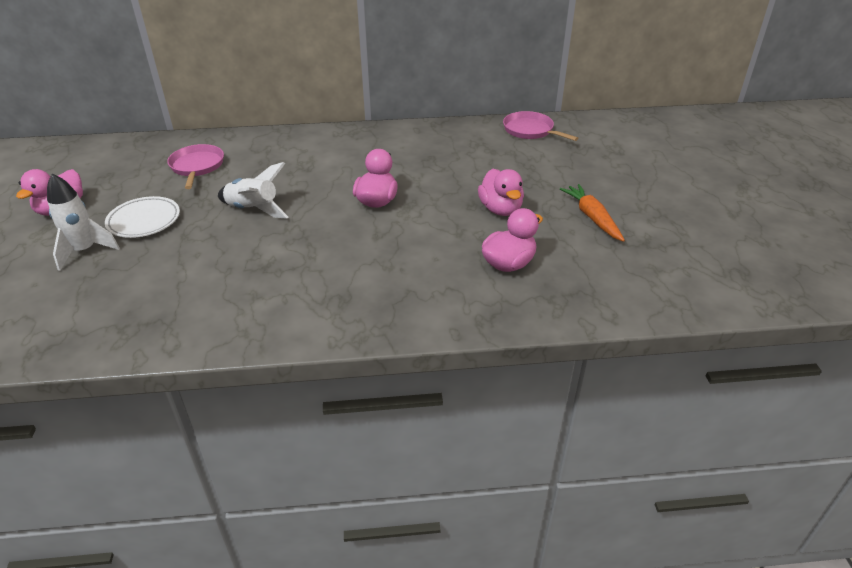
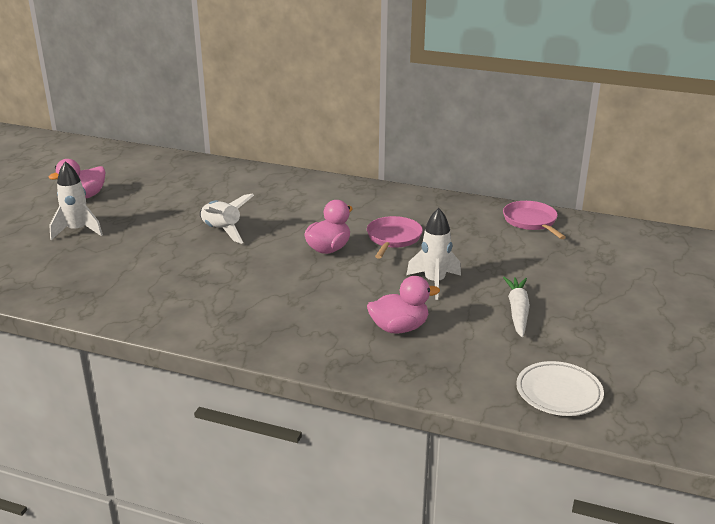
camera: 25 degrees right, 10 degrees down
(144, 221) = (134, 219): white plate -> white plate (558, 393)
(197, 166) = (205, 187): pink pan -> pink pan (393, 238)
(500, 209) = (434, 282): pink duck -> white rocket
(592, 217) = (517, 311): orange carrot -> white carrot

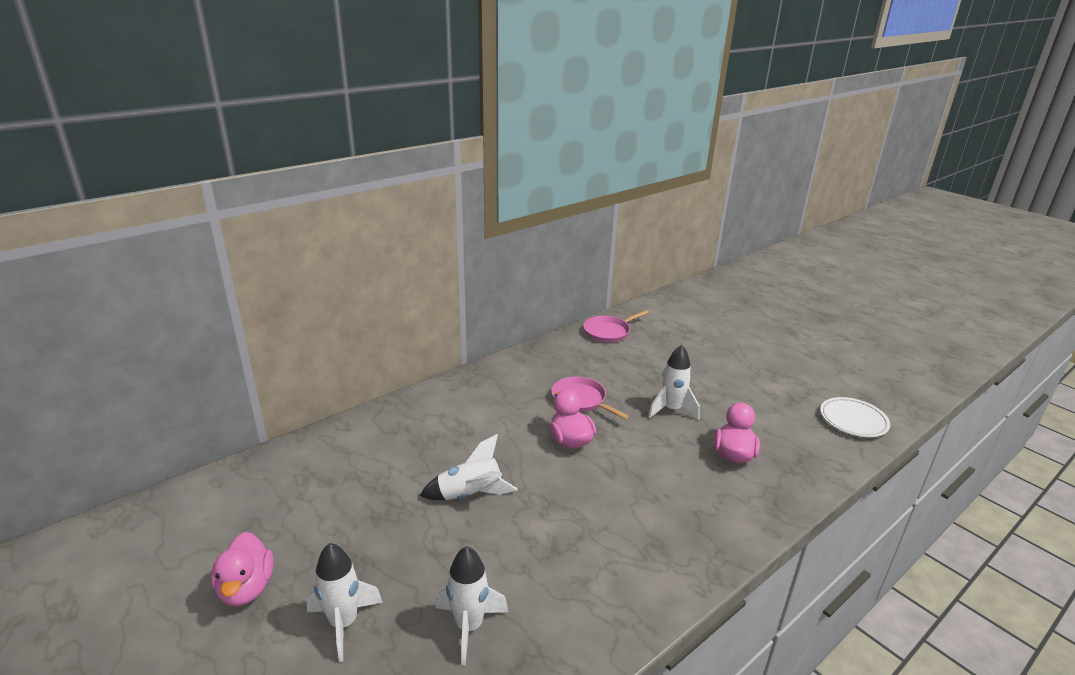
camera: 60 degrees left, 0 degrees up
(101, 267) = (469, 626): none -> white rocket
(517, 311) = (738, 392): white carrot -> none
(531, 221) = (608, 332): pink pan -> pink pan turned 45 degrees counterclockwise

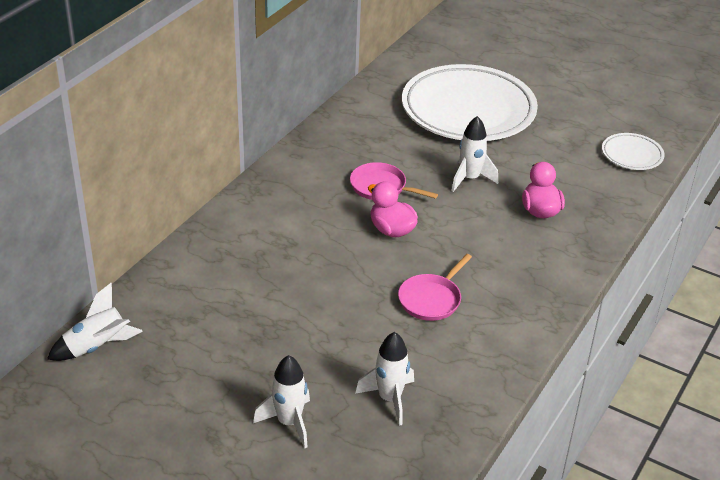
camera: 20 degrees left, 10 degrees up
(246, 588) = (187, 420): pink duck -> none
(470, 495) = (329, 300): white rocket -> white rocket (97, 347)
(608, 332) = (371, 104): pink pan -> pink pan (431, 299)
(695, 352) = (468, 110): none -> white plate

